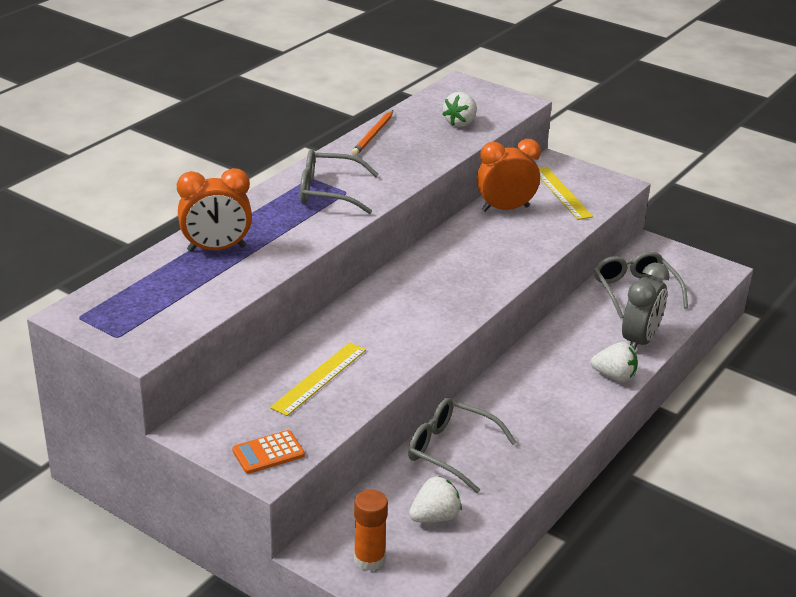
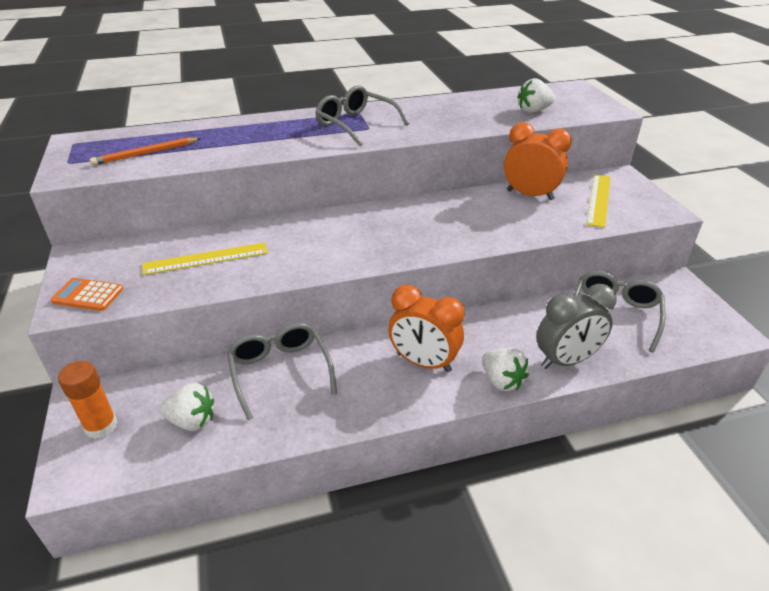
camera: 40 degrees right, 5 degrees up
(216, 249) = (221, 134): orange clock -> orange clock (423, 362)
(373, 135) = (450, 100): orange pencil -> orange pencil (145, 154)

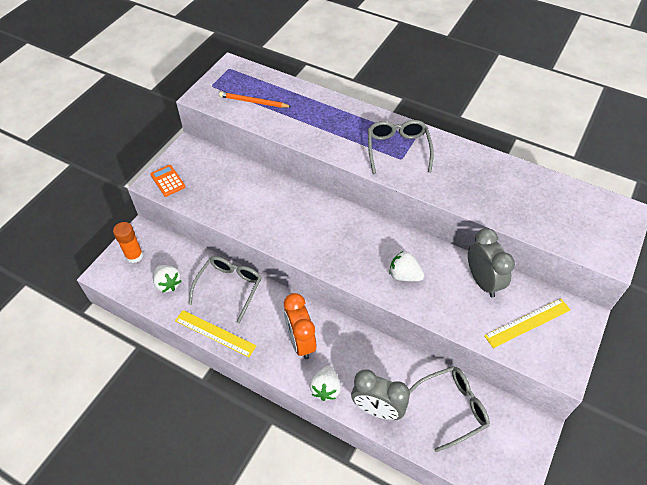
camera: 45 degrees right, 15 degrees up
(206, 258) = (238, 193): yellow ruler -> yellow ruler (215, 333)
(530, 195) = (482, 281): orange clock -> grey clock
(533, 111) = (545, 217): white strawberry -> white strawberry (404, 275)

